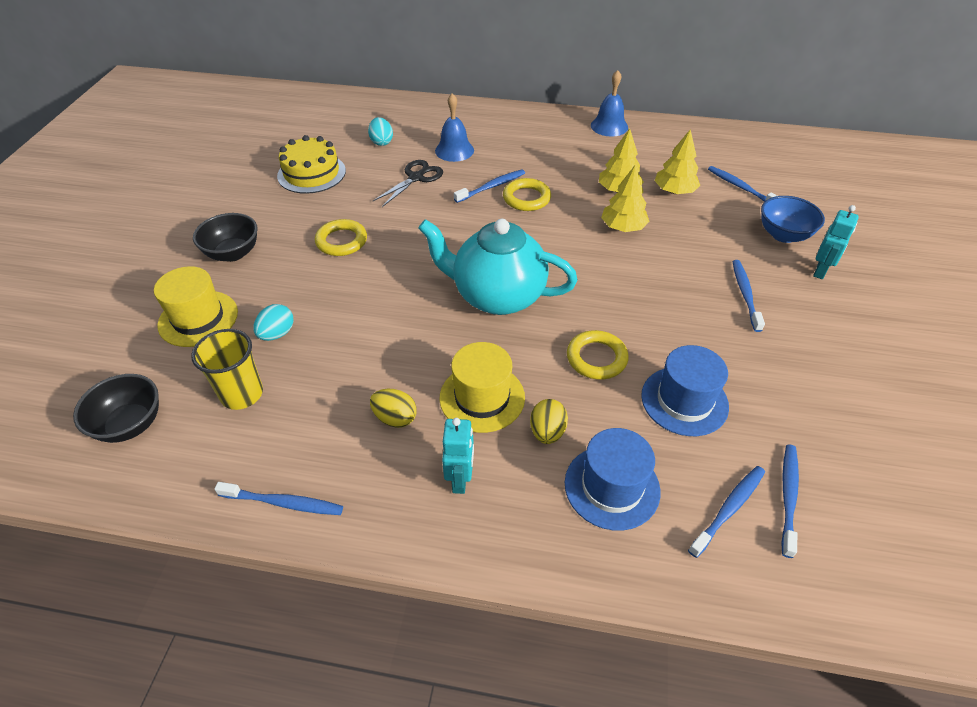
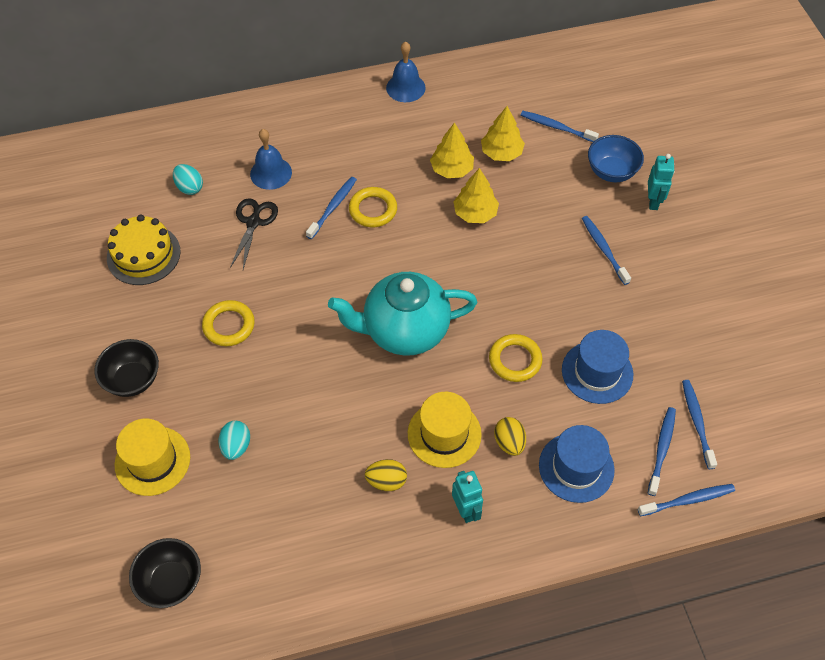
camera: 25 degrees left, 10 degrees up
(242, 394) = (246, 514): yellow cup -> none
(283, 503) = (345, 587): blue toothbrush -> blue toothbrush (688, 500)

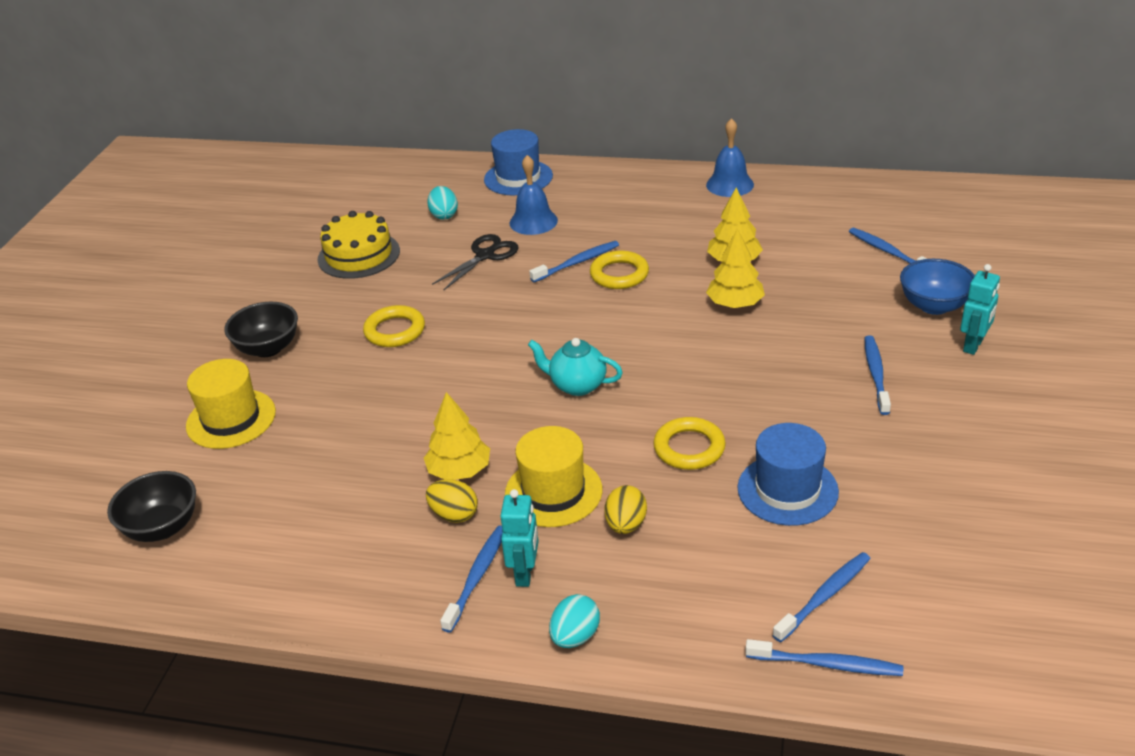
camera: 30 degrees right, 20 degrees down
(236, 446) = (321, 432): turquoise egg -> turquoise egg (575, 636)
(404, 331) = (577, 385): turquoise teapot -> turquoise teapot, size x0.53
(501, 153) = (804, 259): yellow tree -> yellow tree (459, 470)
(576, 467) = (694, 577): blue hat -> blue hat (518, 178)
(697, 422) = (894, 583): blue toothbrush -> blue toothbrush (477, 577)

